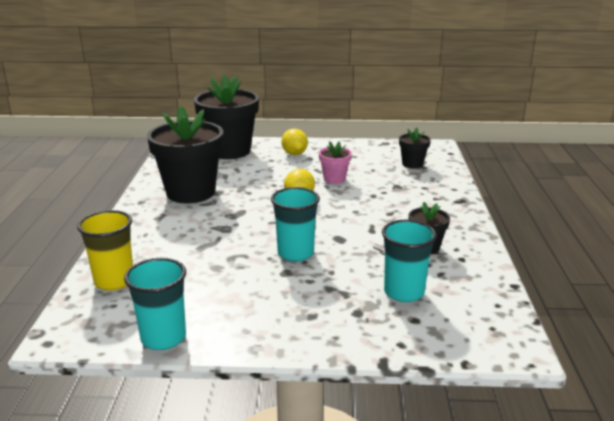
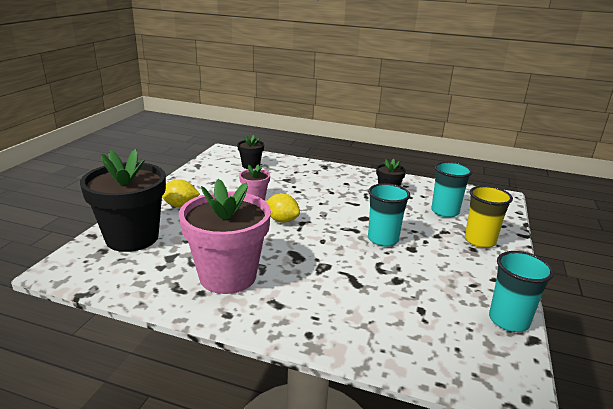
camera: 75 degrees left, 0 degrees up
(114, 281) = (412, 345): yellow cup -> yellow cup (480, 241)
(190, 192) = (228, 276): black flower pot -> pink flower pot

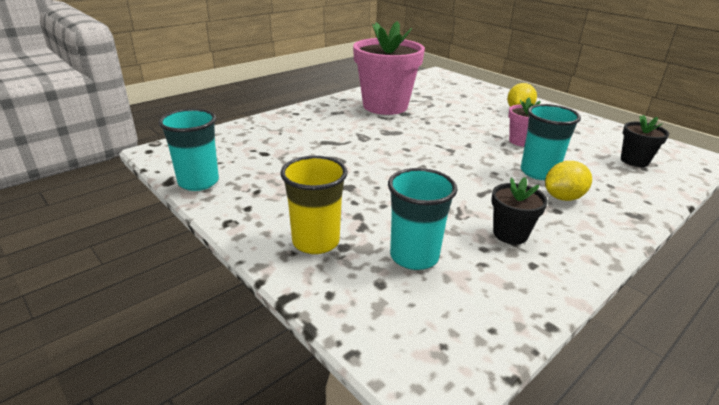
camera: 120 degrees right, 5 degrees up
(132, 238) = (466, 90): black flower pot -> none
(282, 220) = (461, 142): yellow lemon -> yellow lemon (563, 197)
(383, 239) = (381, 178): turquoise cup -> turquoise cup (538, 172)

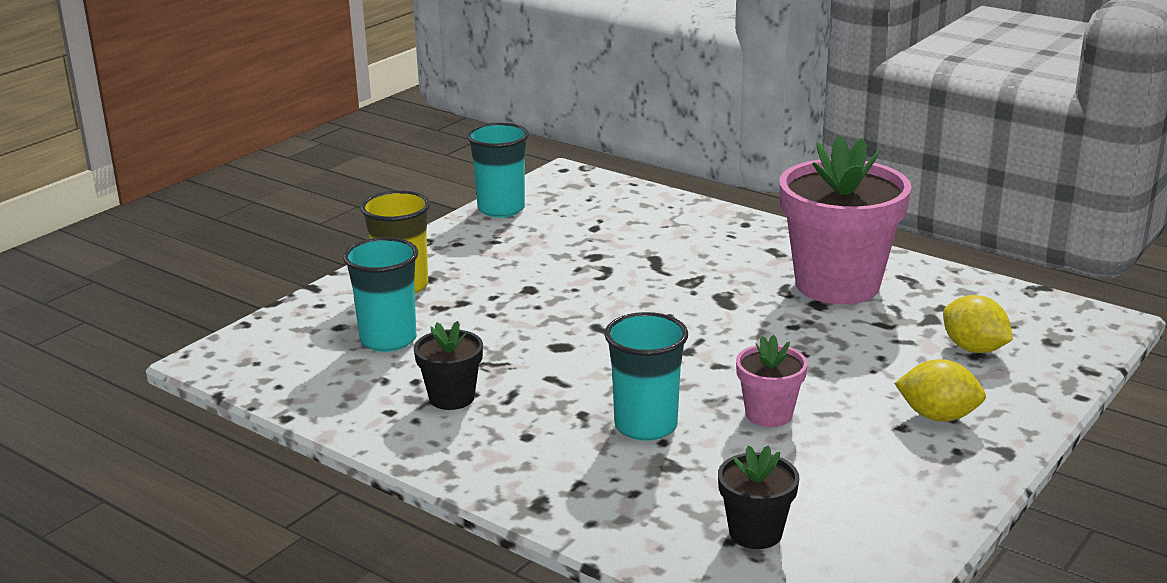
camera: 80 degrees right, 5 degrees down
(563, 197) = (568, 443): yellow lemon -> yellow lemon (974, 349)

